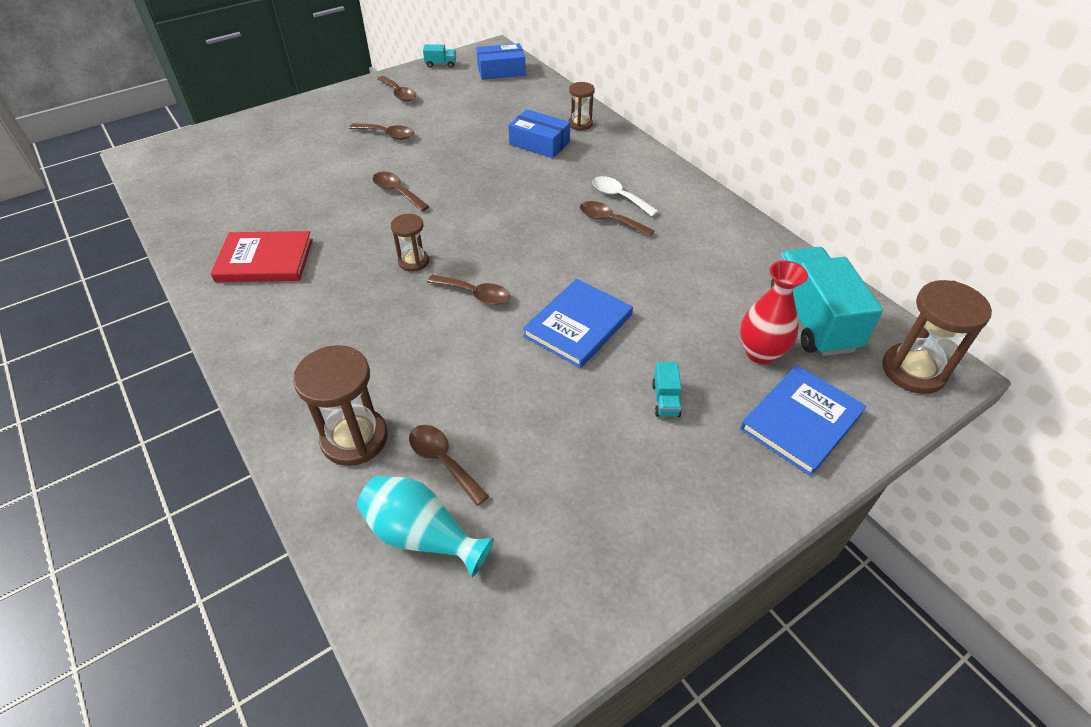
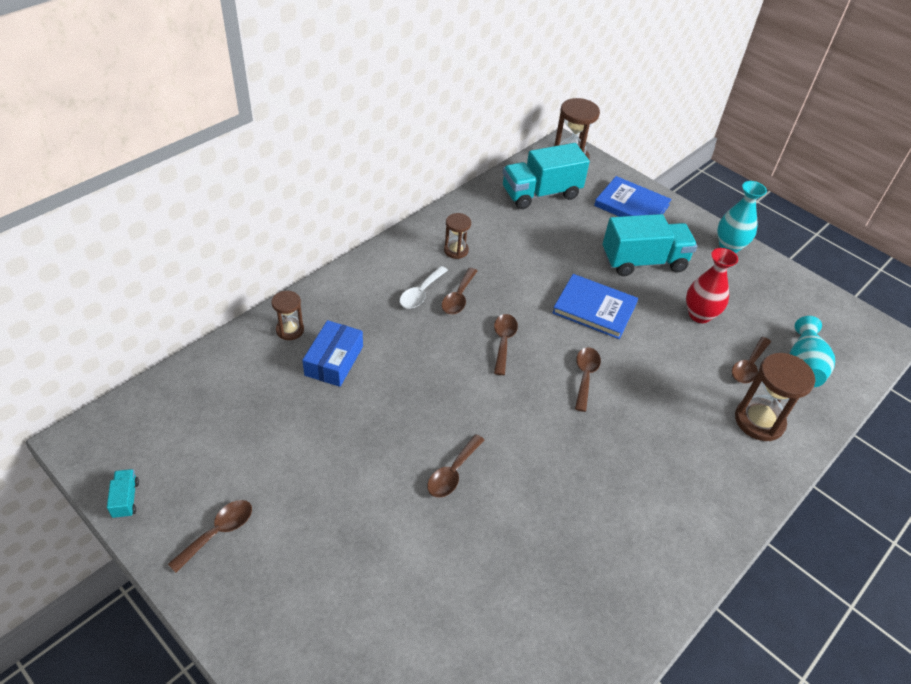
camera: 105 degrees left, 0 degrees up
(265, 260) = (602, 565): red book -> none
(387, 135) = (332, 516): brown spoon -> brown spoon (503, 342)
(413, 261) = (559, 430): brown hourglass -> brown hourglass (456, 250)
(501, 70) = (151, 422): blue box -> none
(665, 400) = (643, 261): turquoise truck -> turquoise truck, size x2.41
(703, 534) = (729, 246): none -> turquoise vase
(760, 353) = (582, 218): red vase -> red vase (699, 315)

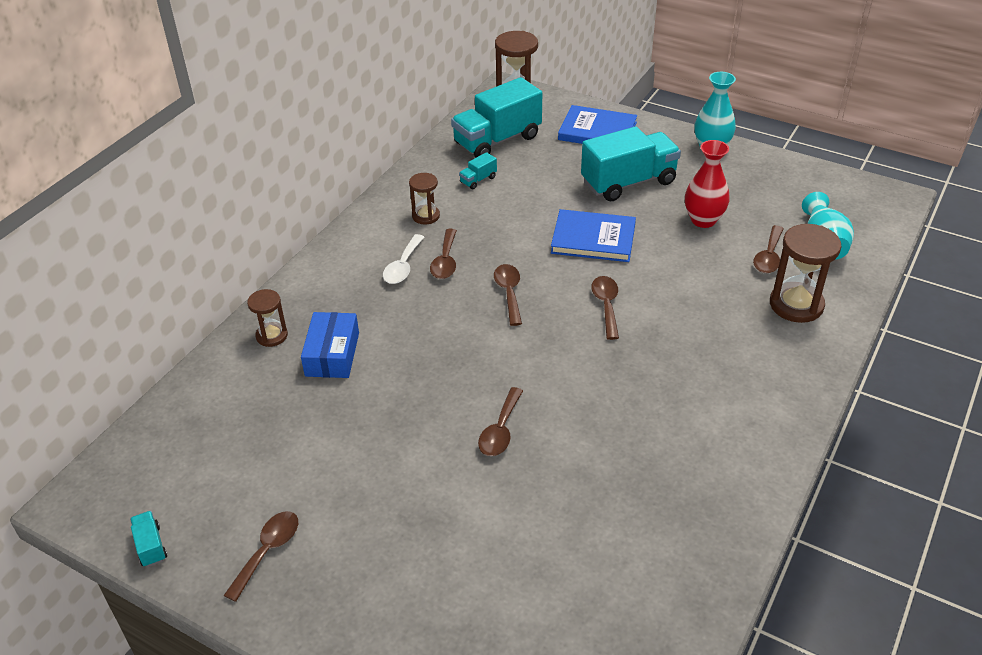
camera: 10 degrees left, 5 degrees down
(512, 227) = (478, 180): none -> turquoise truck

